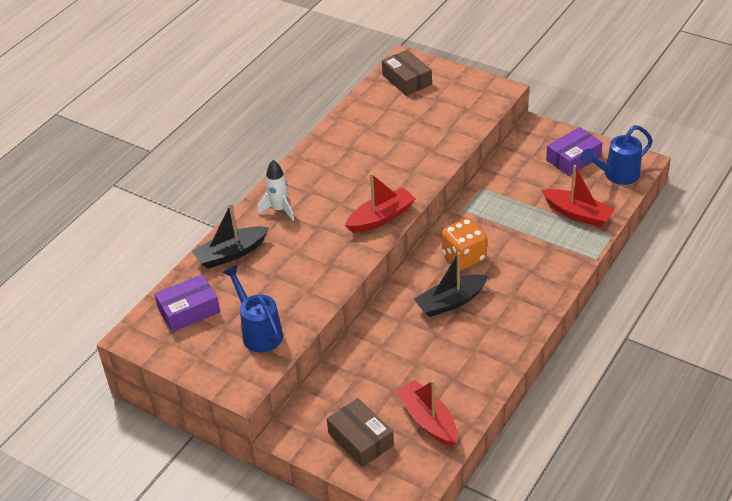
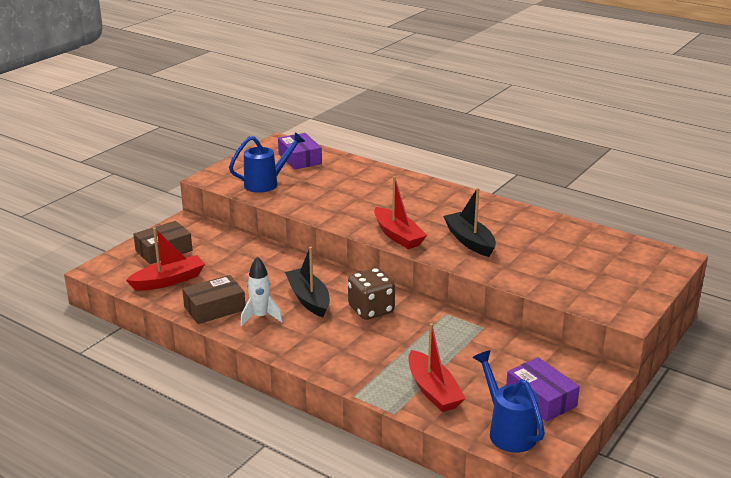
camera: 90 degrees right, 15 degrees down
(231, 254) = (361, 172): black boat -> black boat (469, 241)
(279, 210) = (415, 191): white rocket -> white rocket (260, 317)
(407, 80) = (634, 257): brown box -> brown box (214, 308)
(464, 257) = (371, 310): orange dice -> brown dice
(578, 214) = (433, 391): red boat -> red boat turned 60 degrees counterclockwise

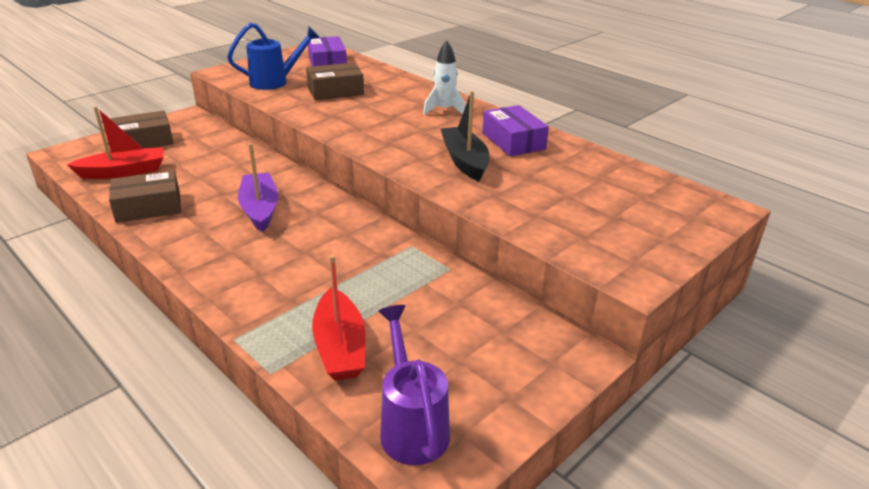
camera: 10 degrees right, 5 degrees up
(260, 317) = (191, 223): white rocket -> white rocket (444, 110)
(308, 299) = (260, 209): black boat -> purple boat
(326, 187) = (335, 91): none -> brown box
(371, 310) = (324, 230): brown dice -> none
(398, 236) = (382, 147): red boat -> none
(507, 431) = (411, 425): blue watering can -> purple watering can
(541, 398) = (481, 380): purple box -> purple box (513, 141)

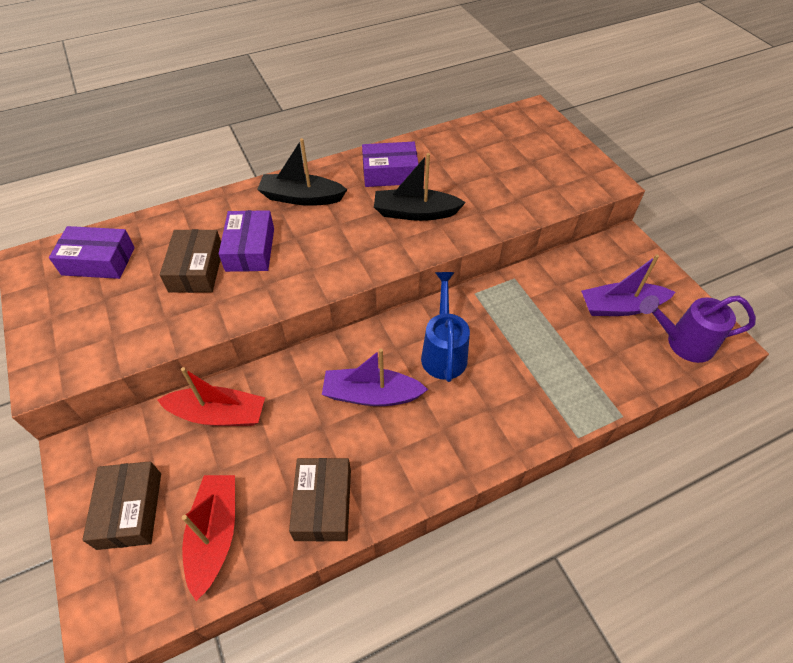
camera: 70 degrees left, 20 degrees up
(275, 82) = (127, 321): blue watering can -> blue watering can (443, 351)
(340, 347) = (599, 366): red boat -> red boat (219, 414)
(367, 103) = (250, 249): none -> purple box
(444, 110) = (301, 197): white rocket -> black boat
(449, 359) = (620, 307): none -> purple boat

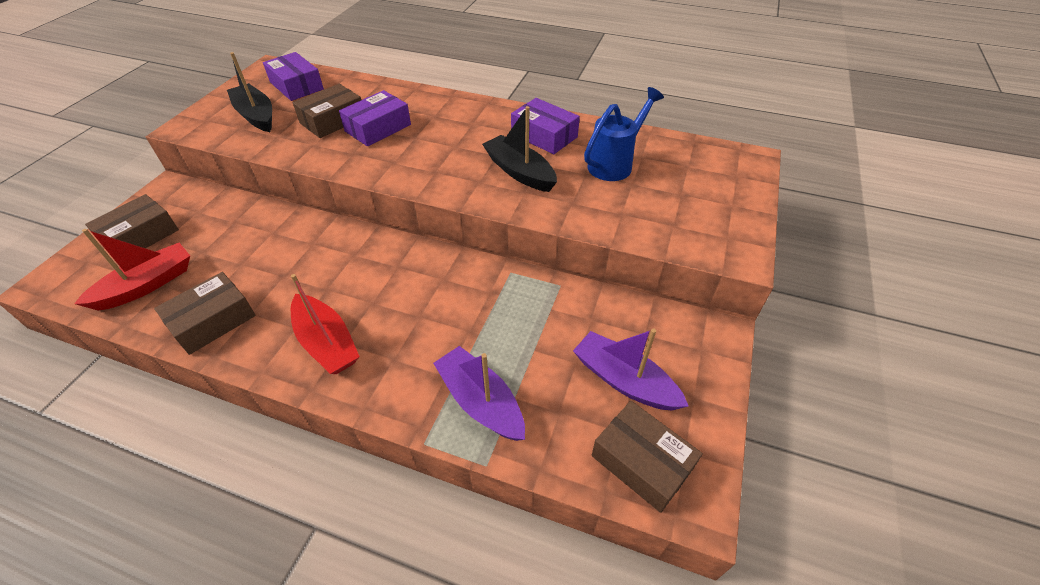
camera: 45 degrees right, 5 degrees down
(219, 414) = (248, 222): red boat -> red boat (327, 343)
(301, 197) = (457, 116): black boat -> black boat (256, 115)
(371, 395) = (338, 281): purple boat -> purple boat (480, 401)
(443, 351) = (425, 293): blue watering can -> blue watering can (615, 163)
(682, 343) = (642, 462): purple watering can -> brown box

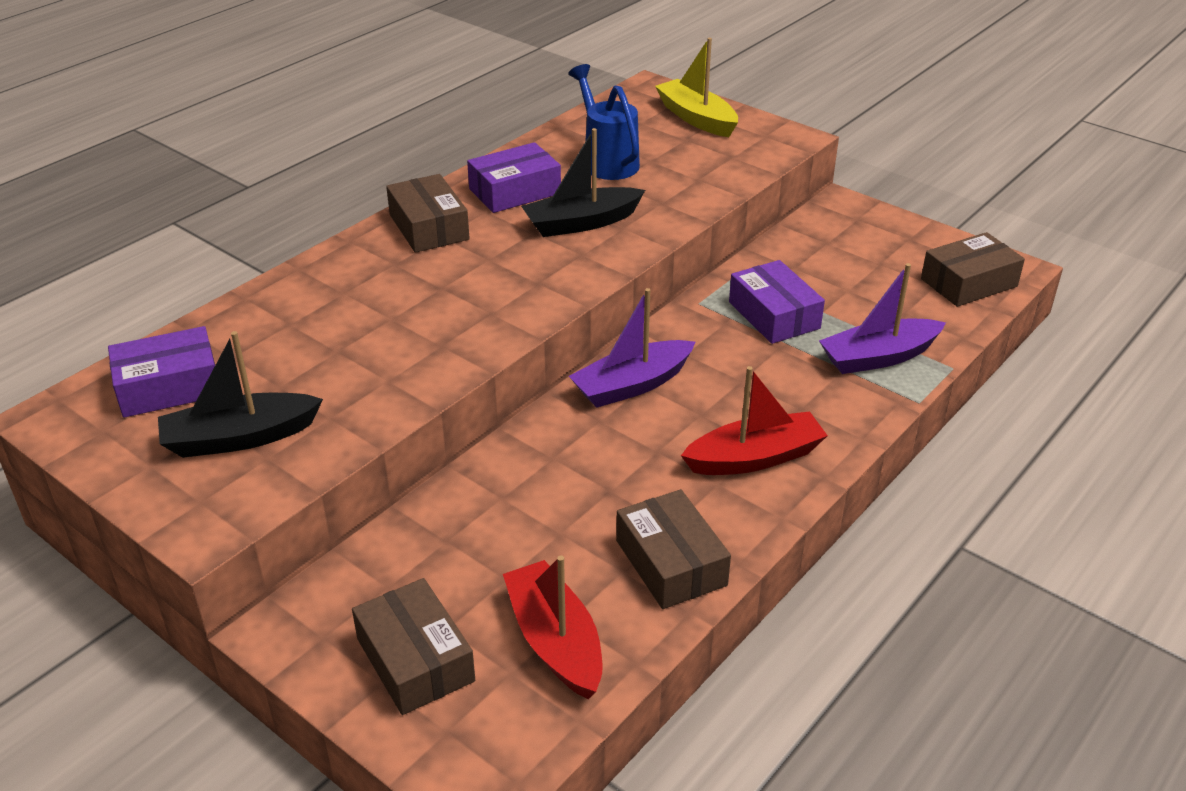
camera: 70 degrees left, 10 degrees down
(333, 120) = (329, 356): brown box -> brown box (429, 227)
(378, 128) = (388, 315): purple box -> purple box (774, 315)
(624, 380) = (879, 268): purple boat -> purple boat (632, 385)
(722, 192) = (696, 118): none -> yellow boat

